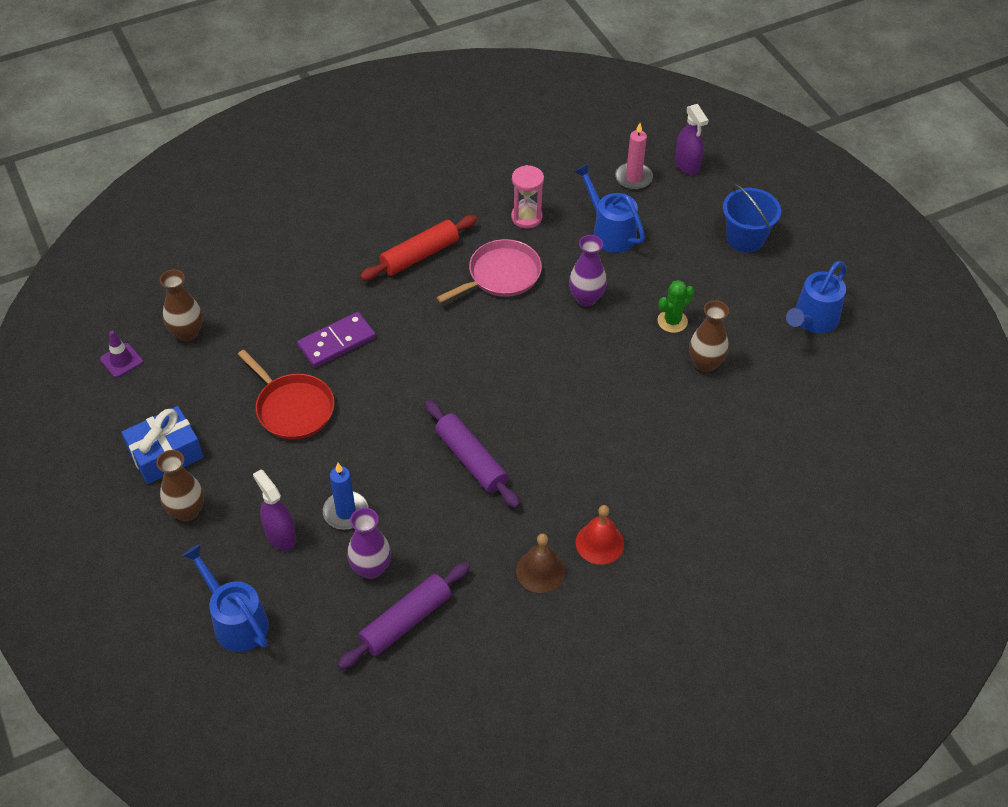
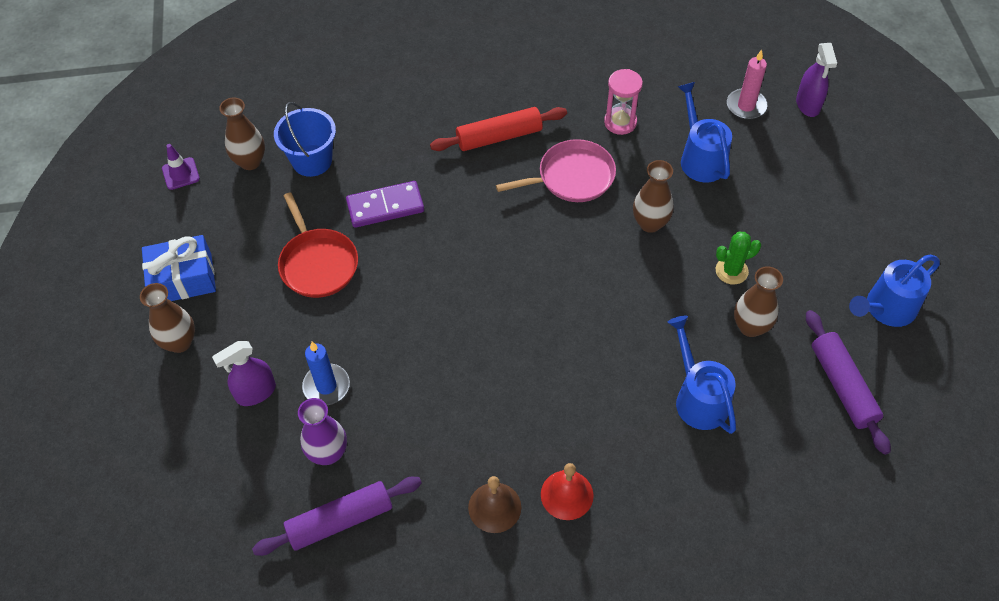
camera: 20 degrees right, 5 degrees up
(236, 621) = (180, 469): blue watering can -> blue watering can (698, 397)
(280, 535) = (255, 392): purple spray bottle -> purple spray bottle turned 105 degrees counterclockwise
(471, 460) = (469, 366): purple rolling pin -> purple rolling pin (842, 386)
(586, 298) = (650, 223): purple vase -> brown vase
(745, 238) = (843, 199): blue bucket -> blue bucket (312, 160)

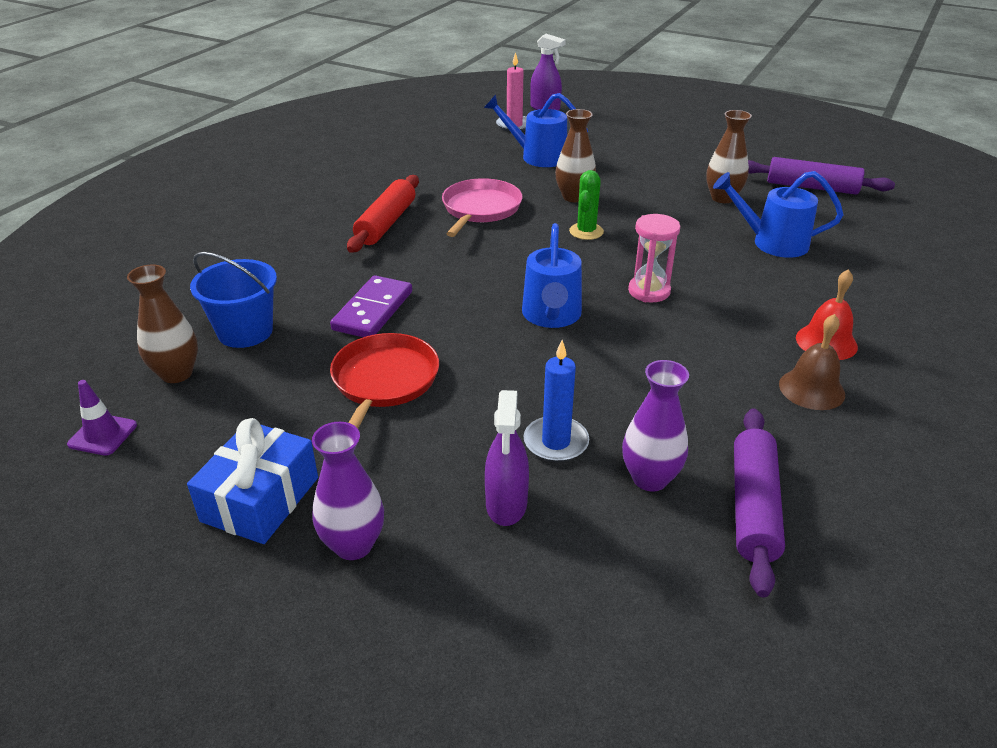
camera: 55 degrees left, 20 degrees down
(180, 342) = (353, 545): brown vase -> purple vase
(318, 263) = (383, 382): red pan -> red pan turned 90 degrees counterclockwise
(620, 122) = (456, 171): pink hourglass -> pink hourglass (649, 291)
(731, 271) = (661, 185): green cactus -> green cactus (586, 231)
(885, 309) = (757, 150): blue watering can -> blue watering can (551, 316)

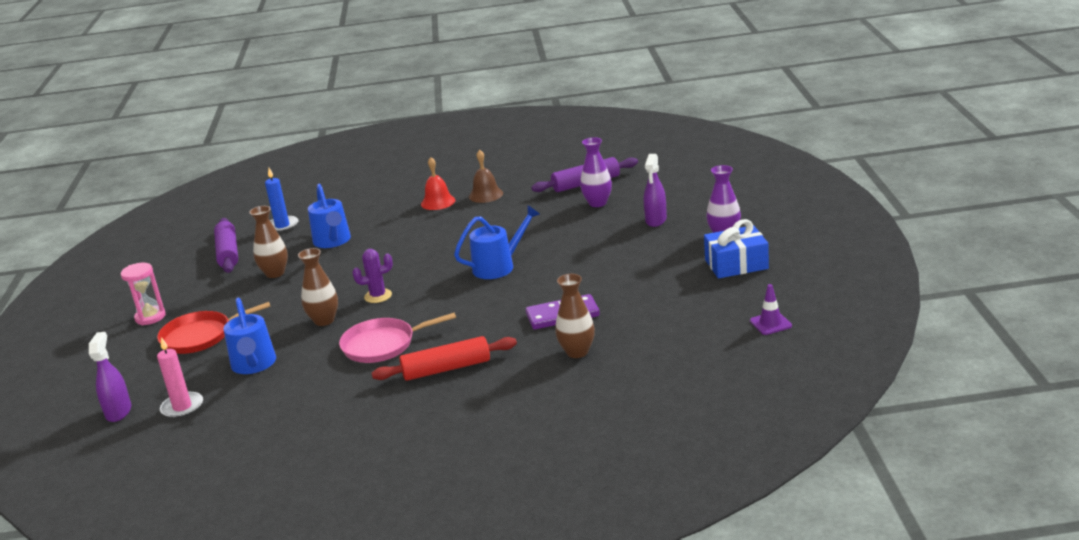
camera: 120 degrees left, 10 degrees down
(176, 373) = (702, 336): brown vase -> brown vase (577, 352)
(245, 331) = (638, 340): blue bucket -> none
(383, 382) = (620, 280): red pan -> red pan (200, 336)
(506, 504) = (656, 220): purple spray bottle -> purple spray bottle turned 135 degrees clockwise
(556, 442) = (603, 226): blue candle -> blue candle (282, 226)
(586, 231) = (378, 296): green cactus -> purple cactus
(649, 291) = (437, 253): pink hourglass -> pink hourglass (150, 317)

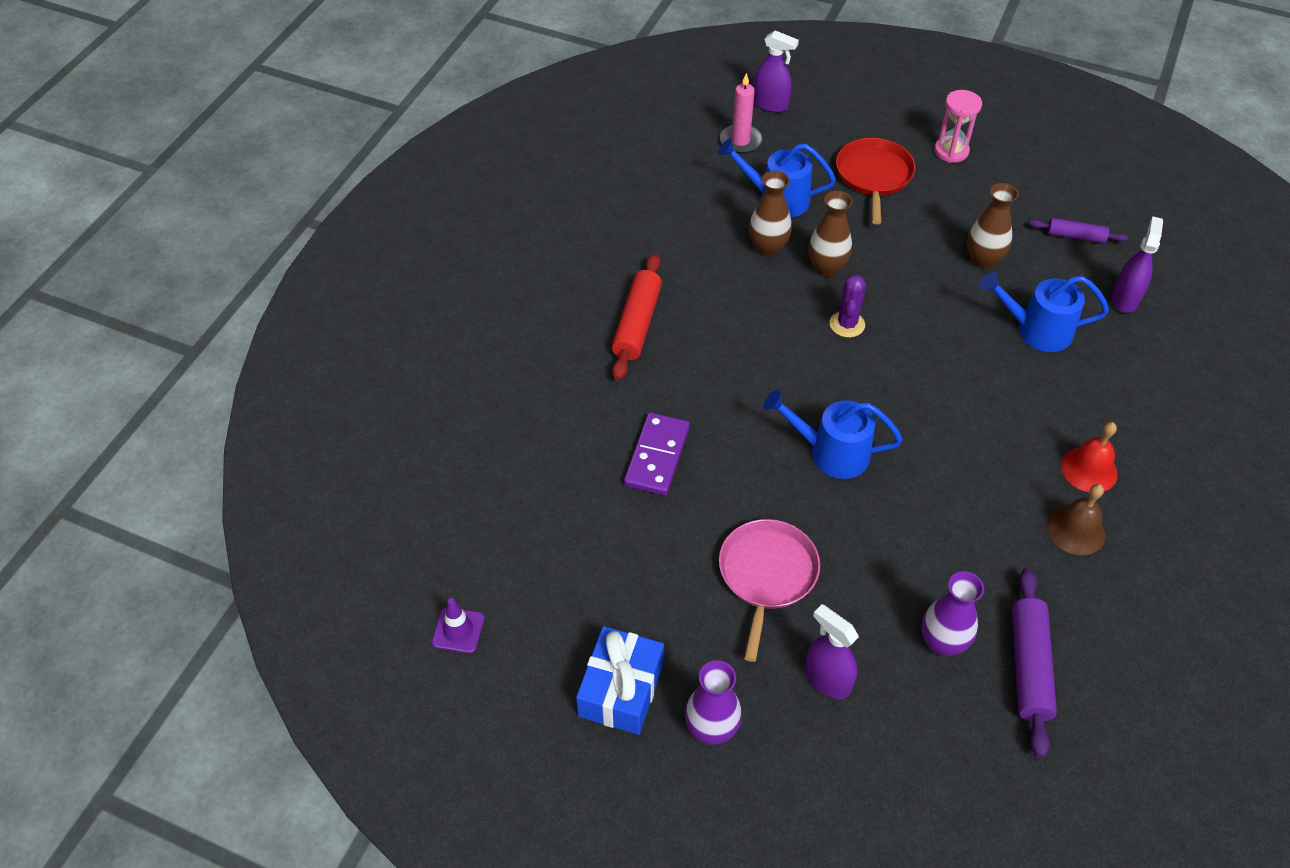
camera: 115 degrees right, 25 degrees up
(228, 253) = (1075, 236): purple rolling pin -> purple rolling pin, size x0.61
(282, 226) = (1125, 299): blue candle -> purple spray bottle
(382, 345) = (731, 295): pink pan -> pink pan (766, 575)
(499, 266) = (830, 453): blue watering can -> blue watering can turned 105 degrees clockwise
(577, 352) = (570, 433): brown vase -> brown vase (768, 248)

